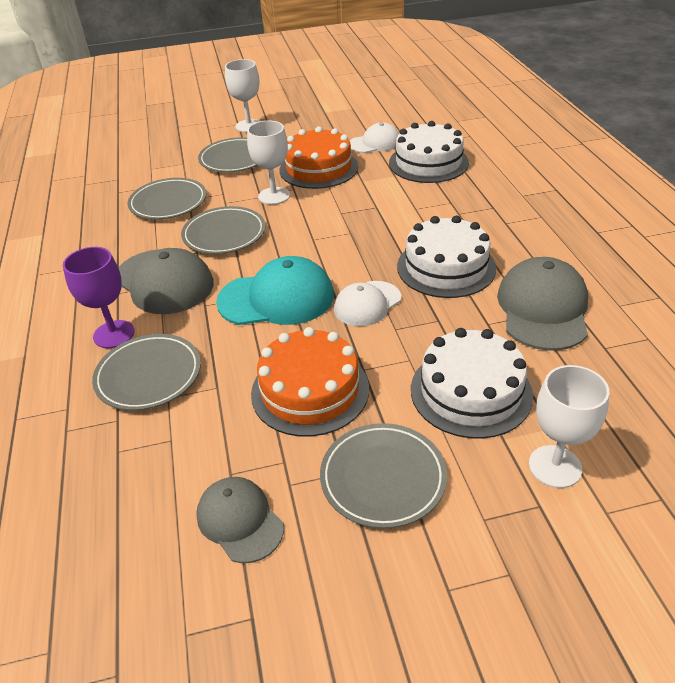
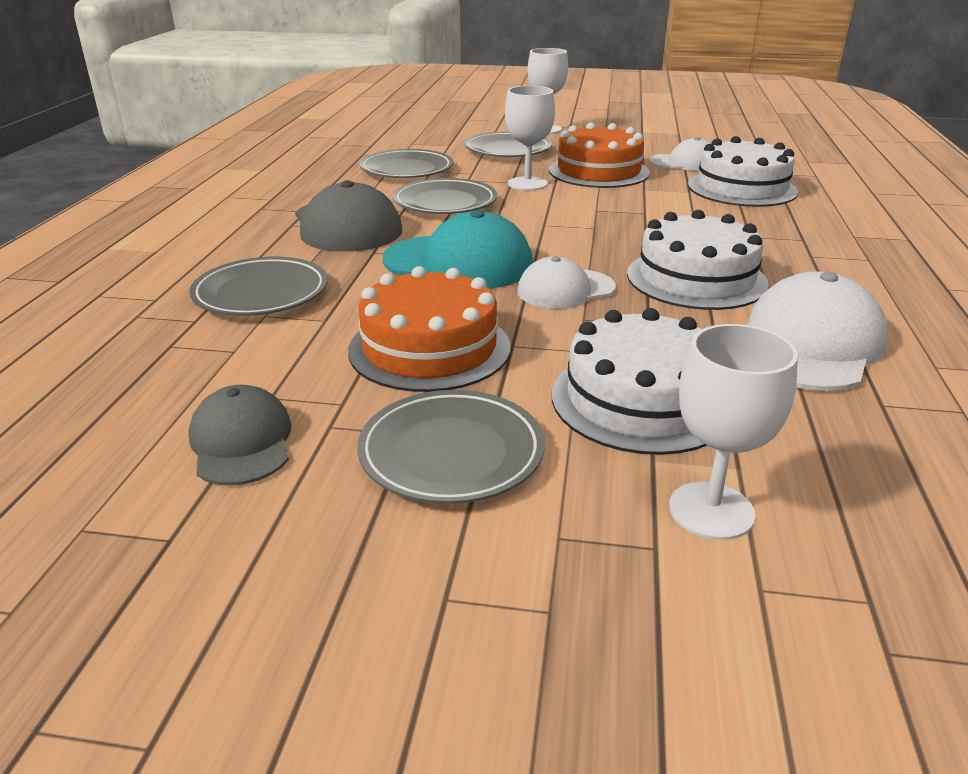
camera: 20 degrees right, 10 degrees down
(114, 334) = (257, 254): purple goblet -> none
(543, 309) = (809, 344): grey cap -> white cap

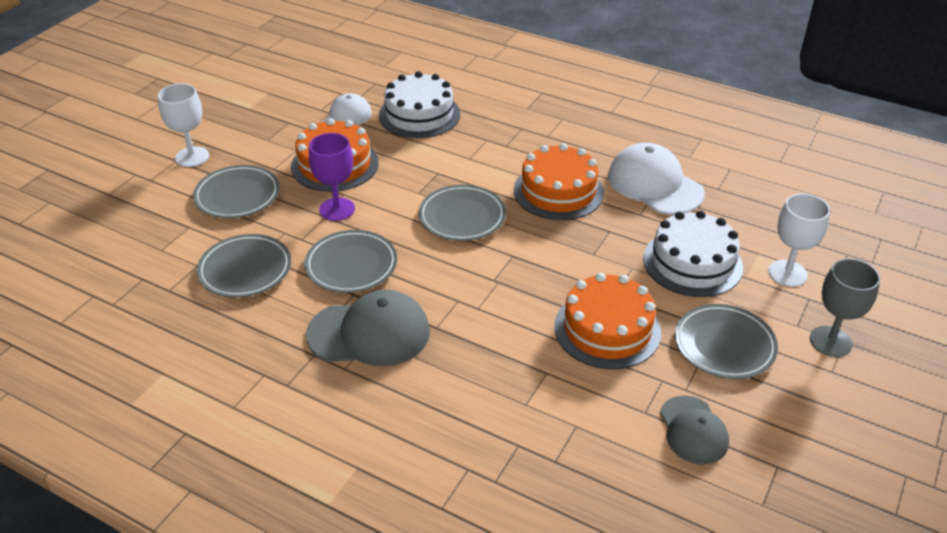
camera: 70 degrees left, 10 degrees up
(241, 442) = (693, 430): grey cap -> grey cap turned 105 degrees counterclockwise
(261, 293) = (486, 402): grey plate -> grey plate (462, 217)
(459, 263) = (481, 286): turquoise cap -> none
(527, 184) = (337, 209): white goblet -> purple goblet
(538, 590) = (830, 341): none -> grey goblet
(565, 289) = (549, 249): white cap -> none
(696, 278) = (558, 191): white cake -> orange cake

